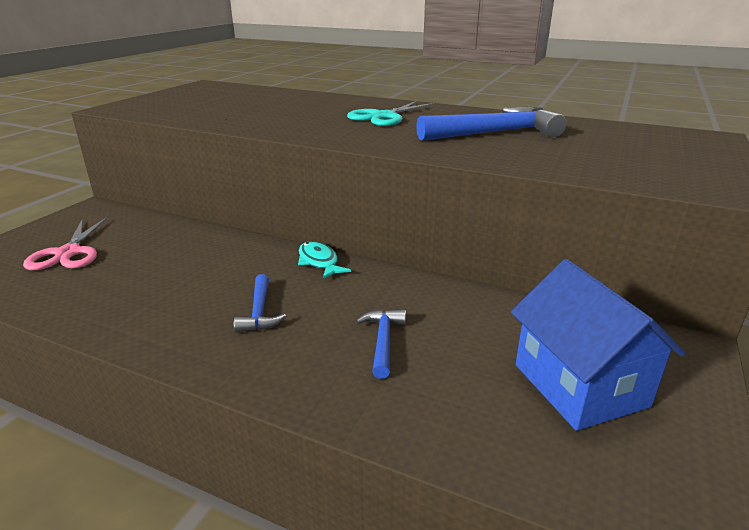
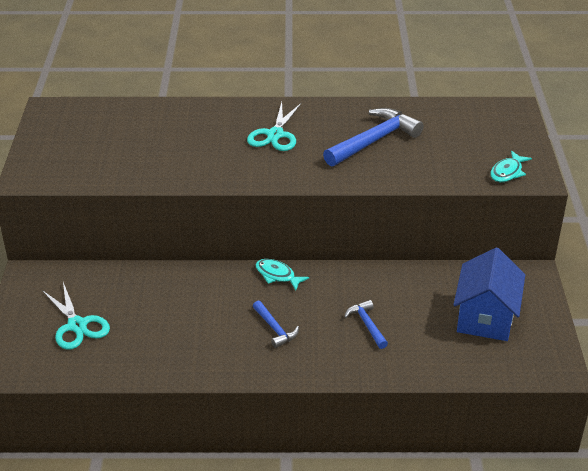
camera: 25 degrees left, 10 degrees up
(68, 253) = (77, 325): pink scissors -> turquoise scissors
(580, 385) = (485, 317): blue house -> blue house turned 60 degrees clockwise
(676, 179) = (507, 172): none -> turquoise fish

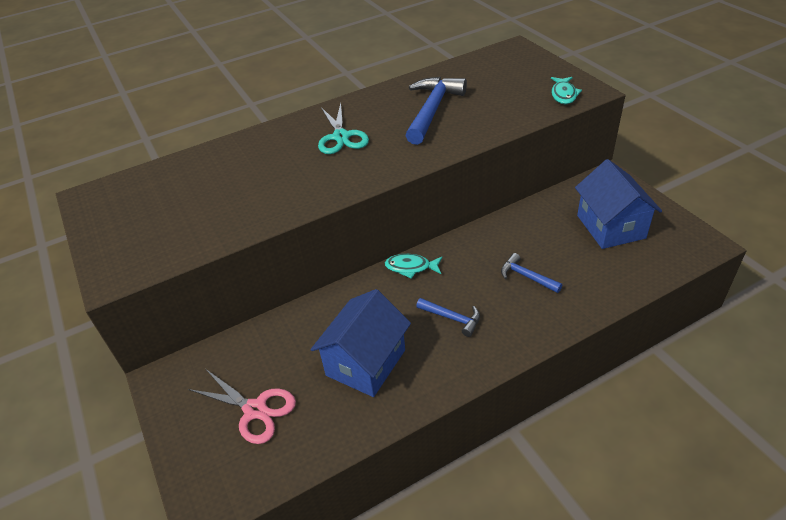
camera: 25 degrees left, 5 degrees up
(77, 325) = (255, 410): turquoise scissors -> pink scissors
(180, 330) = (365, 362): none -> blue house

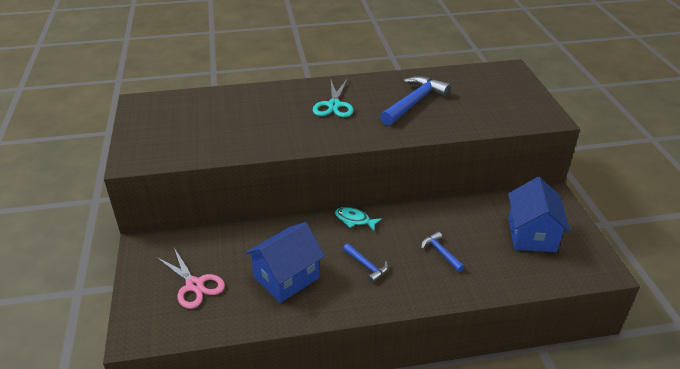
camera: 15 degrees right, 5 degrees down
(563, 95) = (527, 116): turquoise fish -> none

